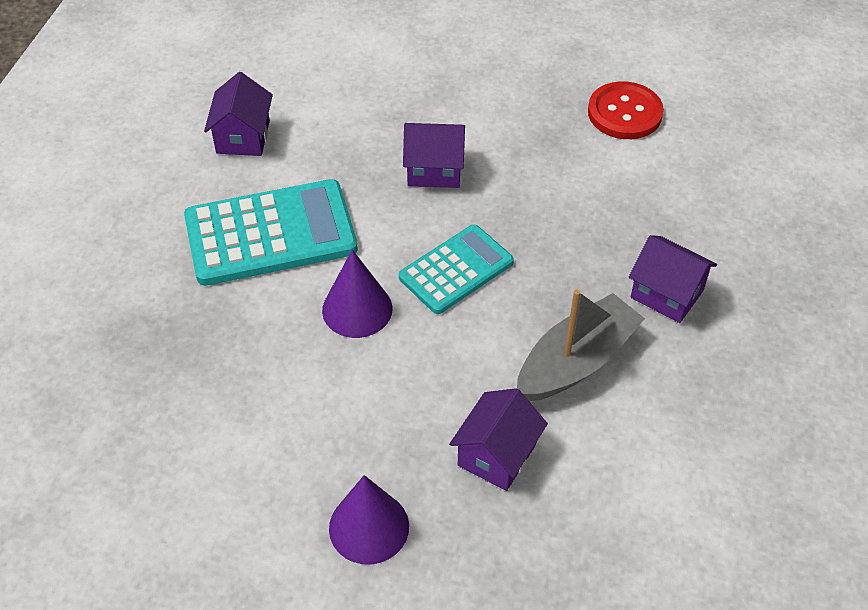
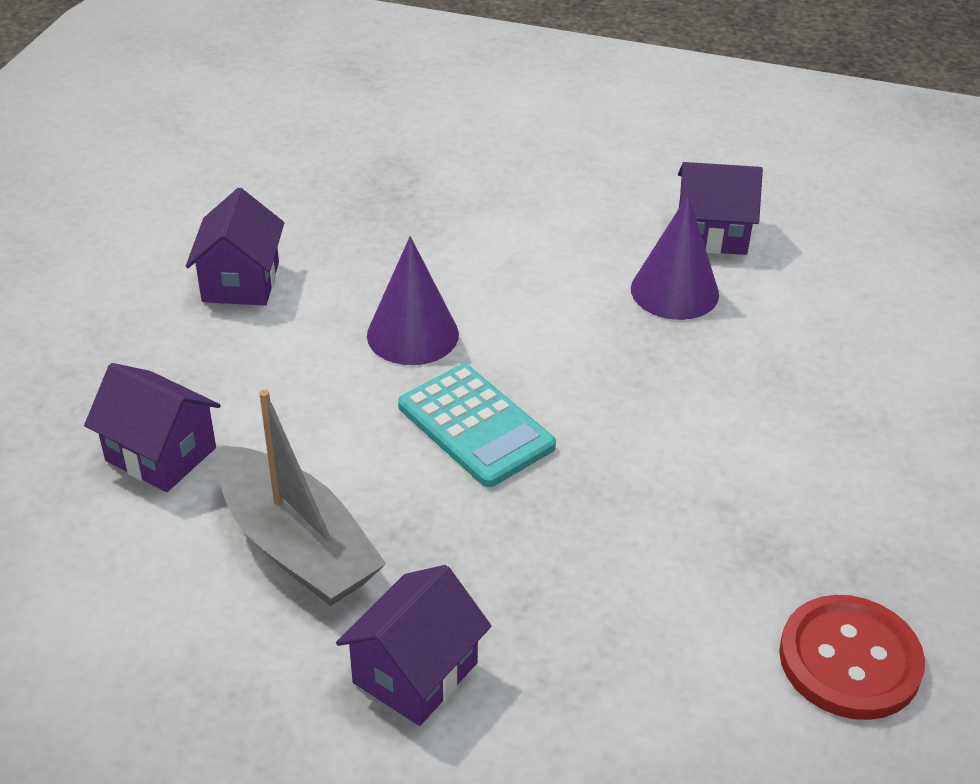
camera: 90 degrees right, 10 degrees down
(270, 234) = (541, 262): turquoise calculator -> none
(369, 527) = (94, 344): purple cone -> purple cone (674, 291)
(434, 170) = (671, 409): purple house -> purple house (241, 282)

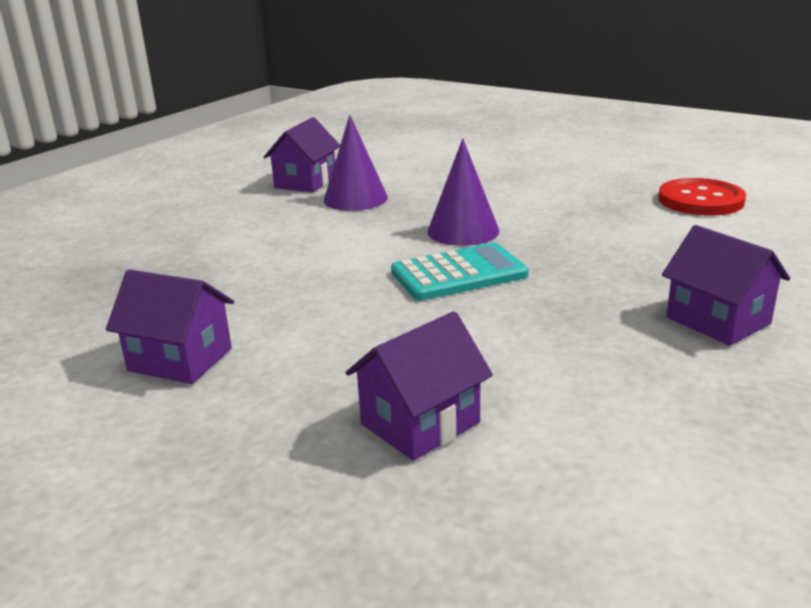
camera: 70 degrees left, 15 degrees down
(296, 545) = (572, 358): grey boat -> none
(412, 334) = (331, 286): purple cone -> purple cone (463, 231)

